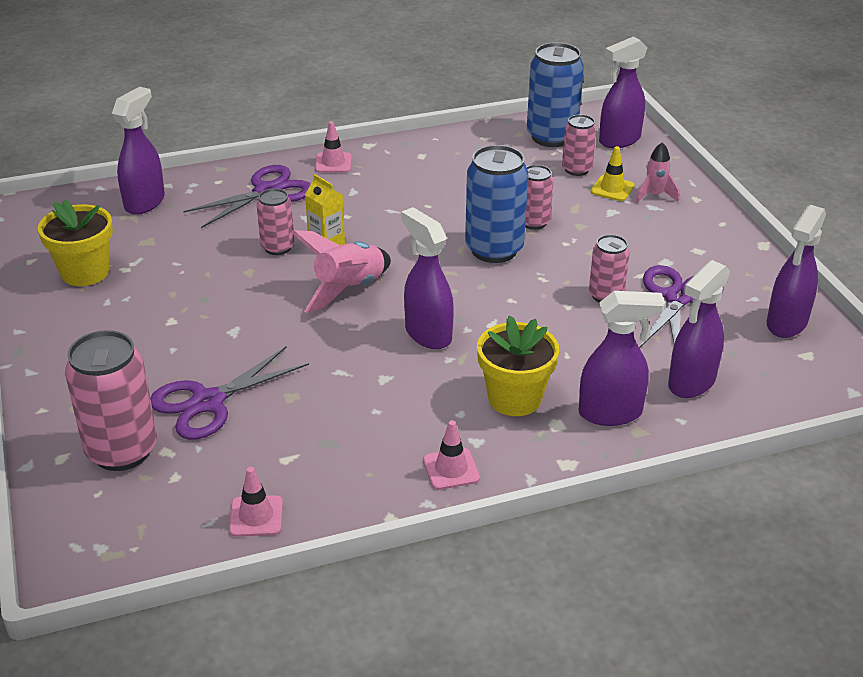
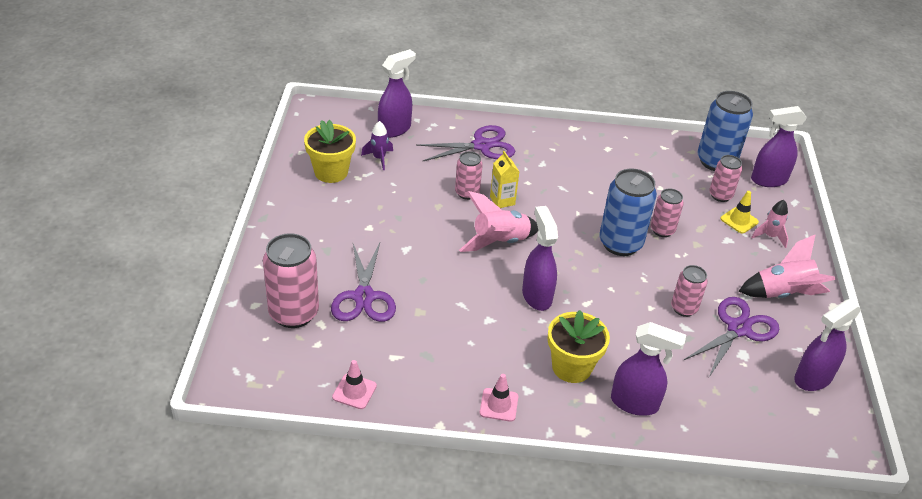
camera: 20 degrees right, 5 degrees up
(142, 240) = (379, 158): none -> purple rocket
(208, 402) = (364, 297): purple scissors -> purple scissors turned 75 degrees counterclockwise
(333, 163) = (540, 136): pink traffic cone -> none
(691, 383) = (709, 401): purple spray bottle -> none
(703, 248) = (783, 294): none -> pink rocket

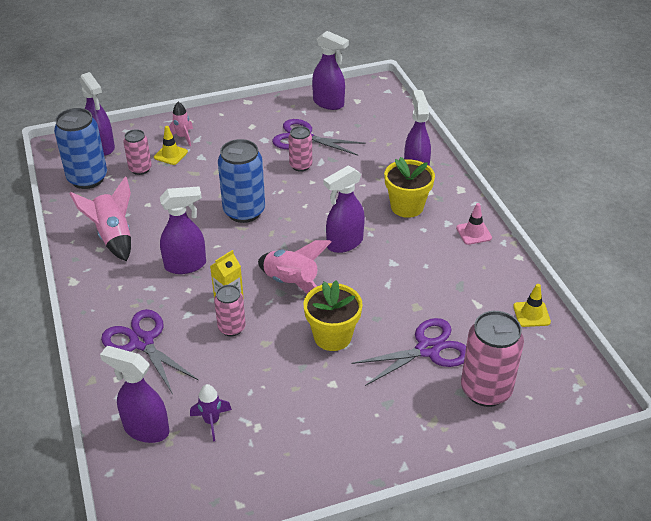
camera: 110 degrees left, 0 degrees up
(331, 172) = (261, 455): yellow flower pot -> yellow flower pot (332, 336)
(354, 391) = (531, 314): pink traffic cone -> yellow traffic cone
(560, 188) = (186, 265): none -> purple spray bottle
(662, 230) = (210, 192): pink can -> none
(783, 294) = (249, 124): pink rocket -> pink rocket (113, 237)

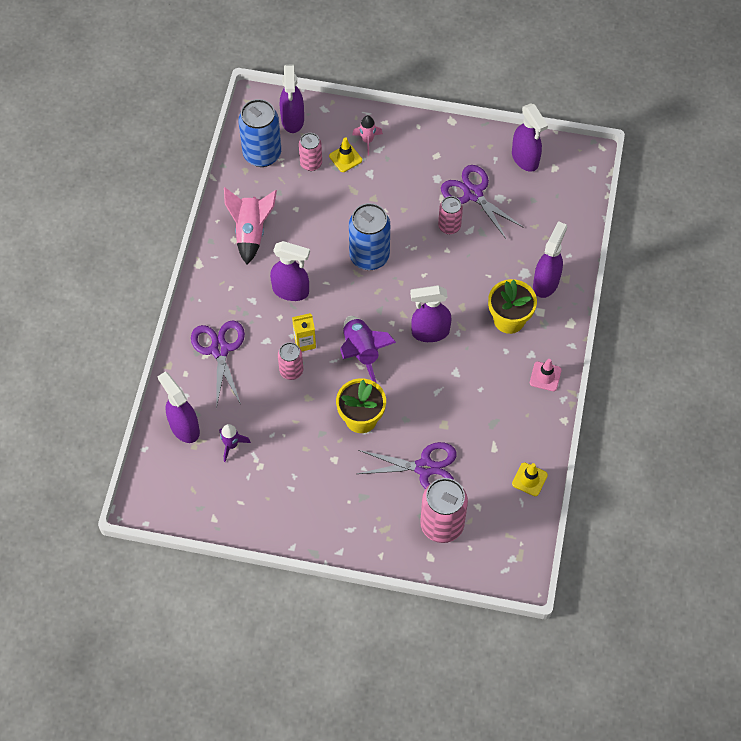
camera: 30 degrees right, 20 degrees up
(291, 283) = (361, 352): pink rocket -> purple rocket

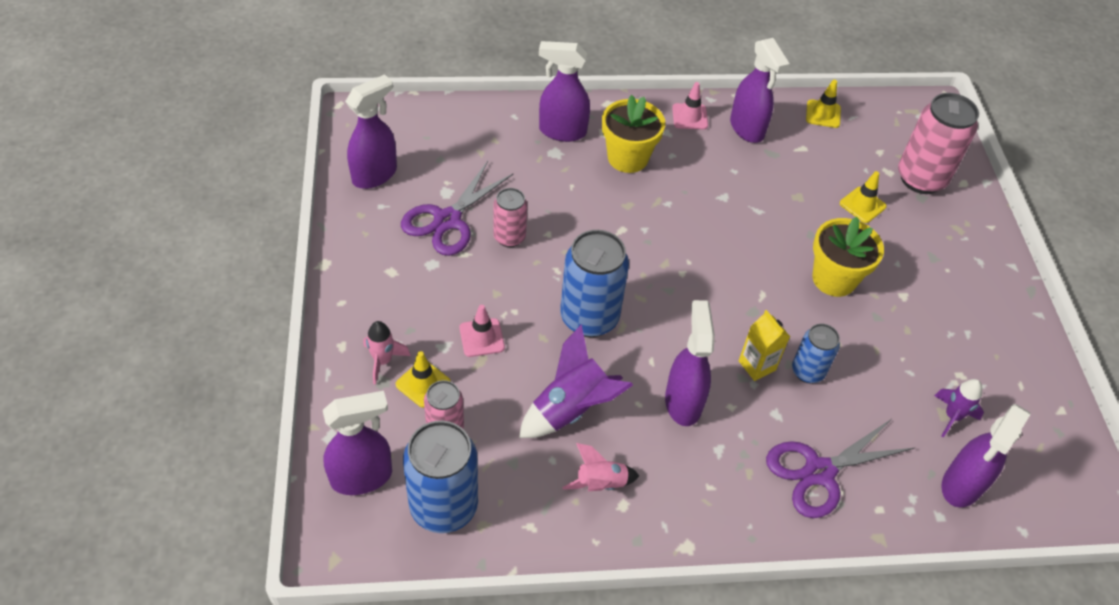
camera: 110 degrees left, 10 degrees down
(251, 232) = (600, 483): pink rocket -> pink rocket, size x0.60
(291, 371) = (807, 371): pink can -> blue can
(361, 352) = (740, 297): purple rocket -> purple rocket (571, 409)
(370, 194) = (482, 337): none -> pink traffic cone
(425, 468) = (862, 205): purple scissors -> yellow traffic cone
(429, 332) = (679, 231): purple spray bottle -> purple spray bottle (747, 129)

